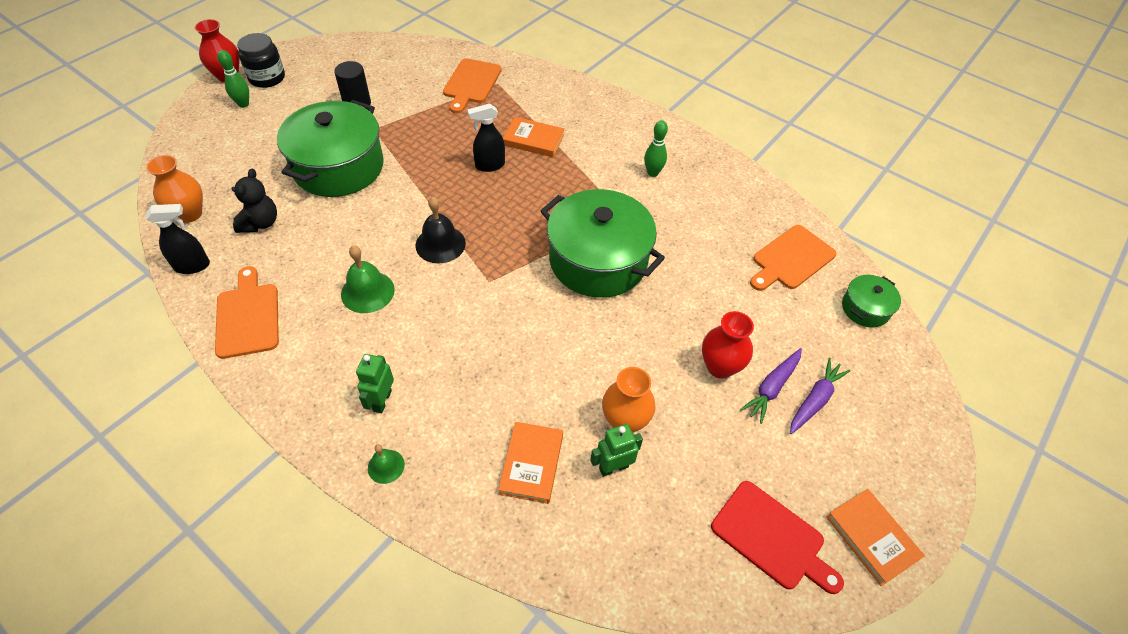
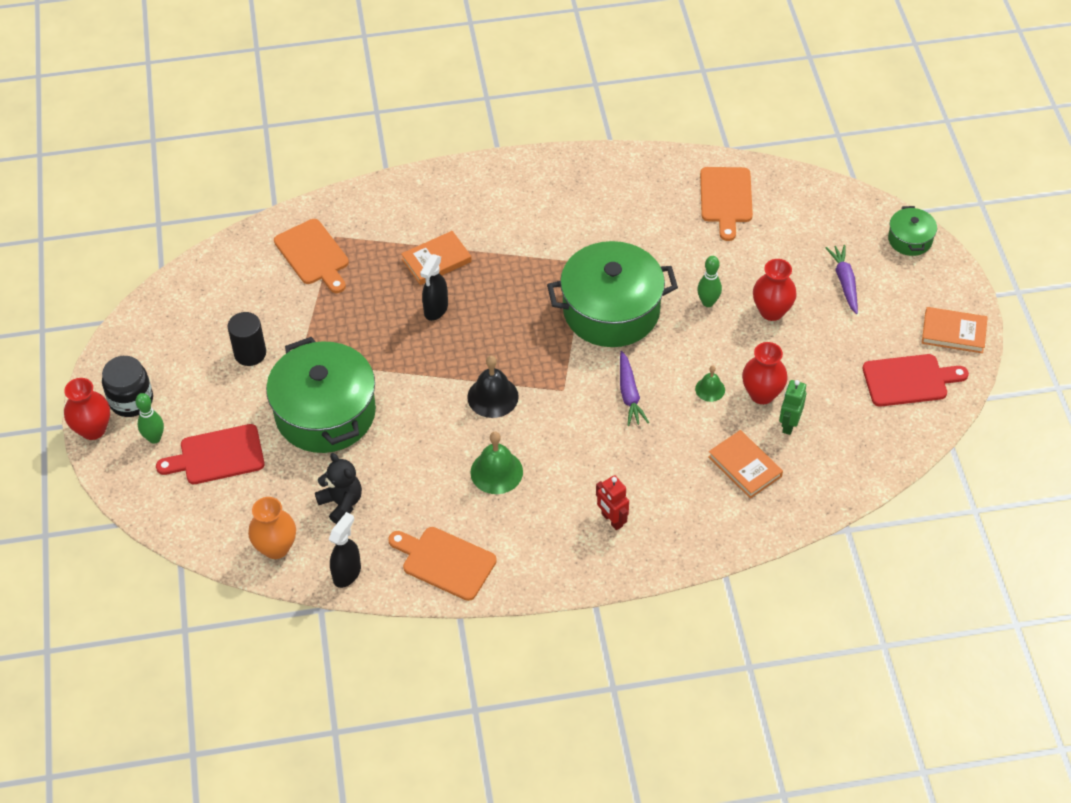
camera: 45 degrees left, 0 degrees up
(252, 139) = (217, 456): none -> red cutting board
(382, 401) = (612, 520): green robot -> red robot
(386, 466) = (669, 548): green bell -> green bell (710, 389)
(625, 421) = (762, 394): orange vase -> red vase
(652, 173) = (558, 212): green bowling pin -> green bowling pin (708, 302)
(772, 388) = (814, 296): purple carrot -> purple carrot (629, 394)
(865, 308) = (806, 195): green pot -> green pot (910, 239)

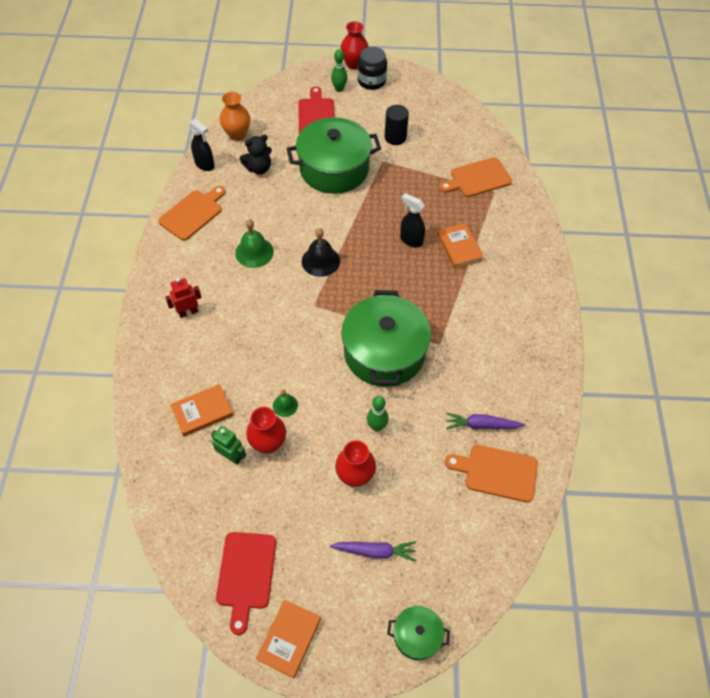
camera: 100 degrees right, 5 degrees up
(629, 394) = (297, 347): purple carrot -> purple carrot (481, 425)

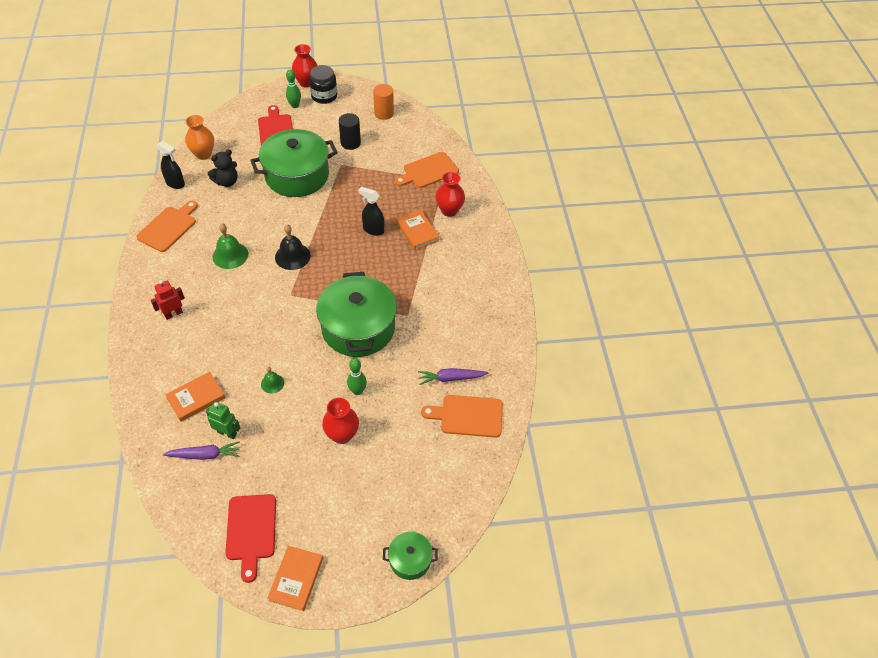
camera: 10 degrees left, 5 degrees down
(268, 443) = (260, 418): red vase -> red vase (449, 210)
(375, 551) = (366, 495): purple carrot -> purple carrot (205, 455)
(434, 107) = (384, 113): none -> orange cylinder

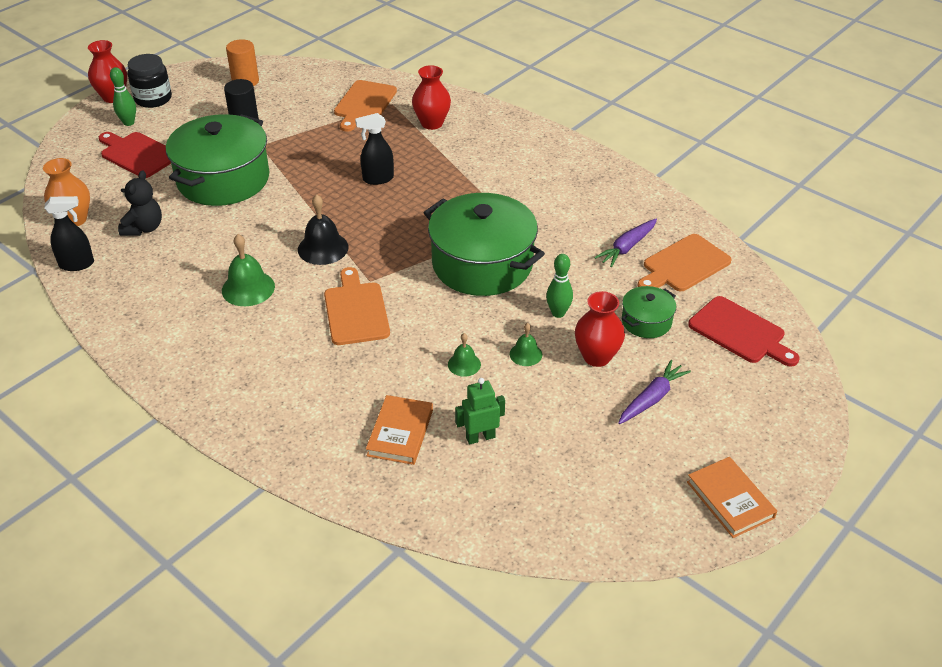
camera: 40 degrees left, 10 degrees down
(169, 227) = (130, 307): orange cutting board -> orange cutting board (356, 310)
(173, 314) = (258, 379): red robot -> none
(205, 455) = (485, 473): purple carrot -> purple carrot (652, 398)
(251, 531) = (630, 497): red cutting board -> red cutting board (740, 332)
(309, 403) = (526, 354): none -> green bell
(410, 560) = (800, 405): green pot -> green pot (646, 321)
(417, 231) = (425, 156): orange book -> none

